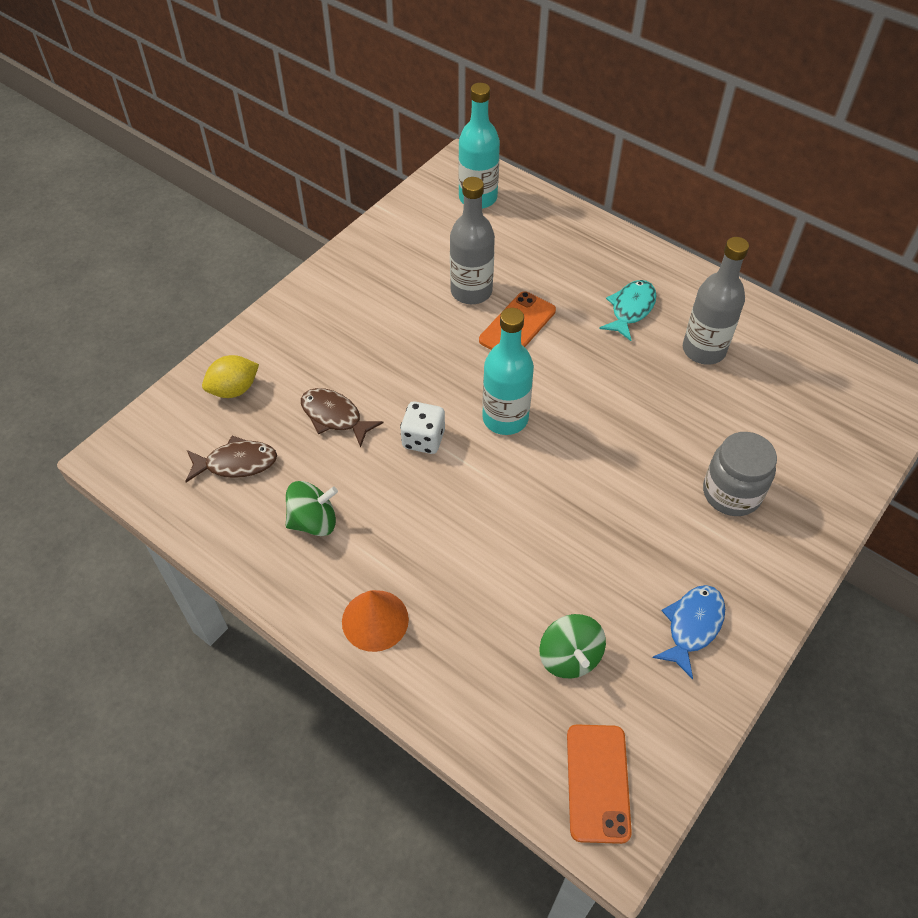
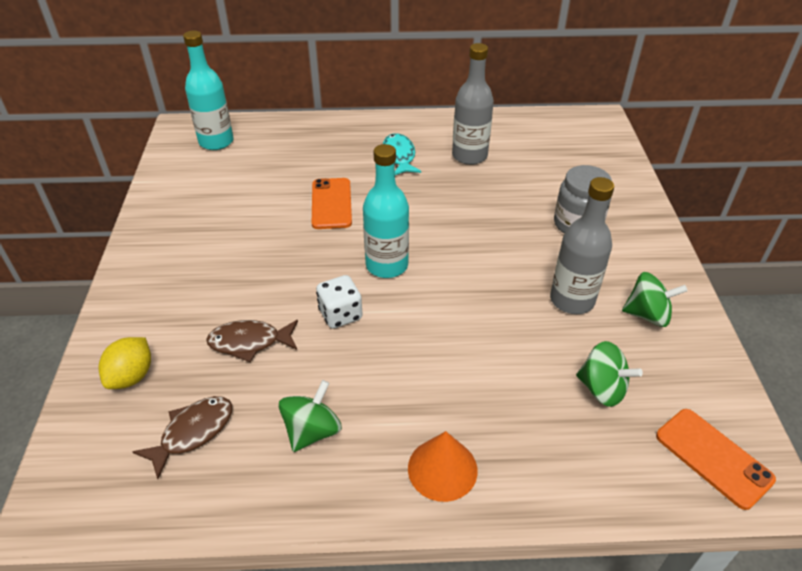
camera: 40 degrees left, 10 degrees down
(471, 291) = (273, 200): grey bottle -> grey bottle (572, 300)
(692, 626) = (647, 315): blue fish -> green spinning top

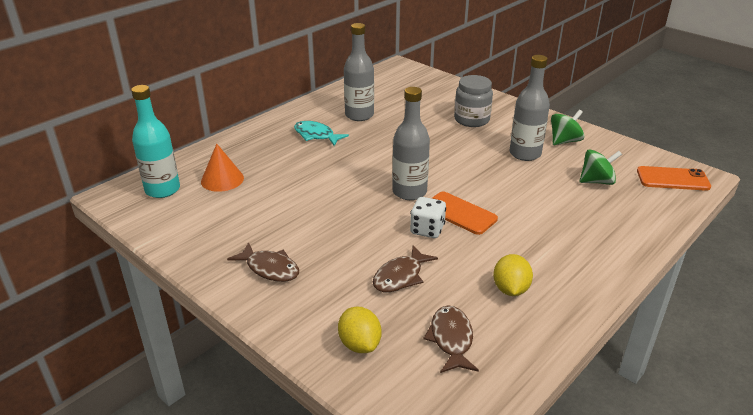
camera: 45 degrees left, 10 degrees down
(178, 261) = (270, 268): none -> brown fish
(312, 431) = (510, 289): green spinning top -> yellow lemon
(331, 204) = (318, 180): orange phone -> orange phone (459, 213)
(387, 265) = (409, 192): turquoise bottle -> grey bottle
(442, 469) = (593, 258): orange cone -> orange cone (222, 179)

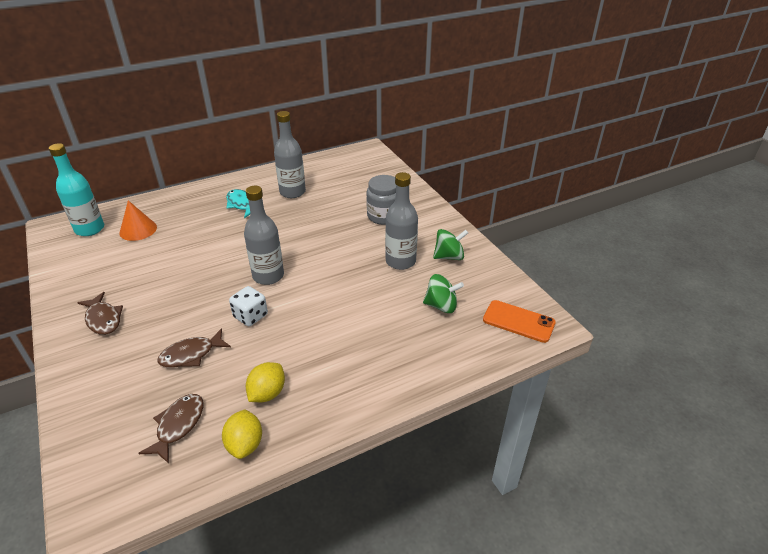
camera: 20 degrees right, 5 degrees up
(359, 344) = (108, 407): yellow lemon -> yellow lemon (245, 444)
(459, 213) = (291, 307): orange phone -> none

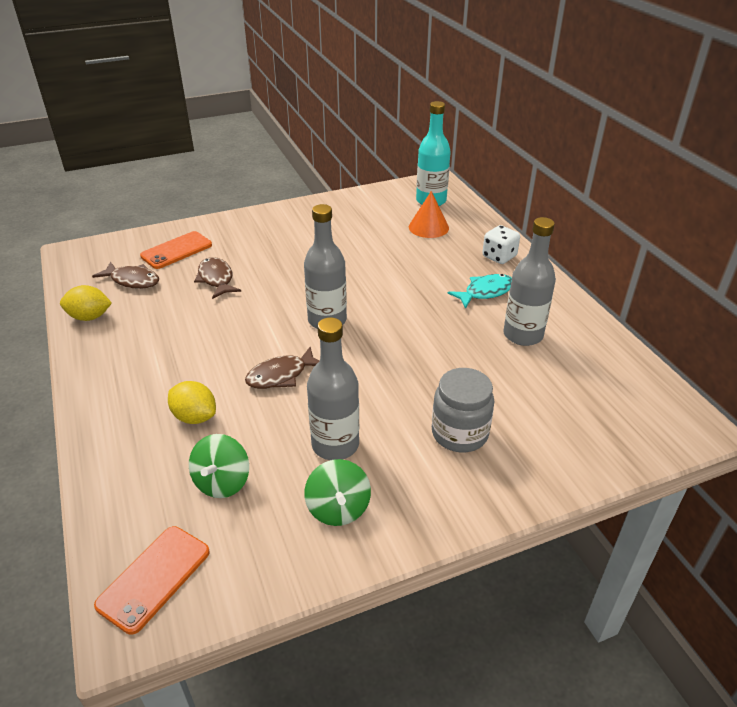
camera: 95 degrees right, 0 degrees up
(103, 319) = (284, 228): brown fish -> brown fish (281, 375)
(122, 400) = (176, 250): none -> orange phone
(250, 316) = (259, 311): white dice -> white dice (499, 257)
(267, 393) = (142, 327): yellow lemon -> yellow lemon (195, 417)

